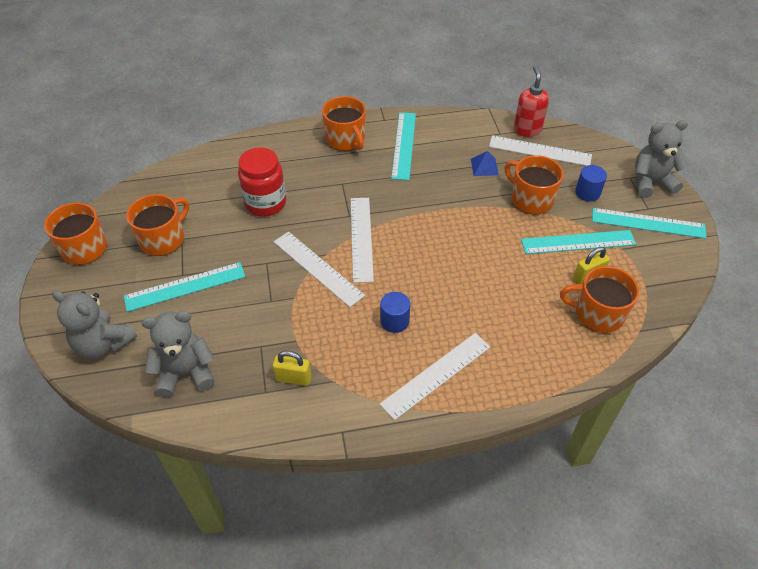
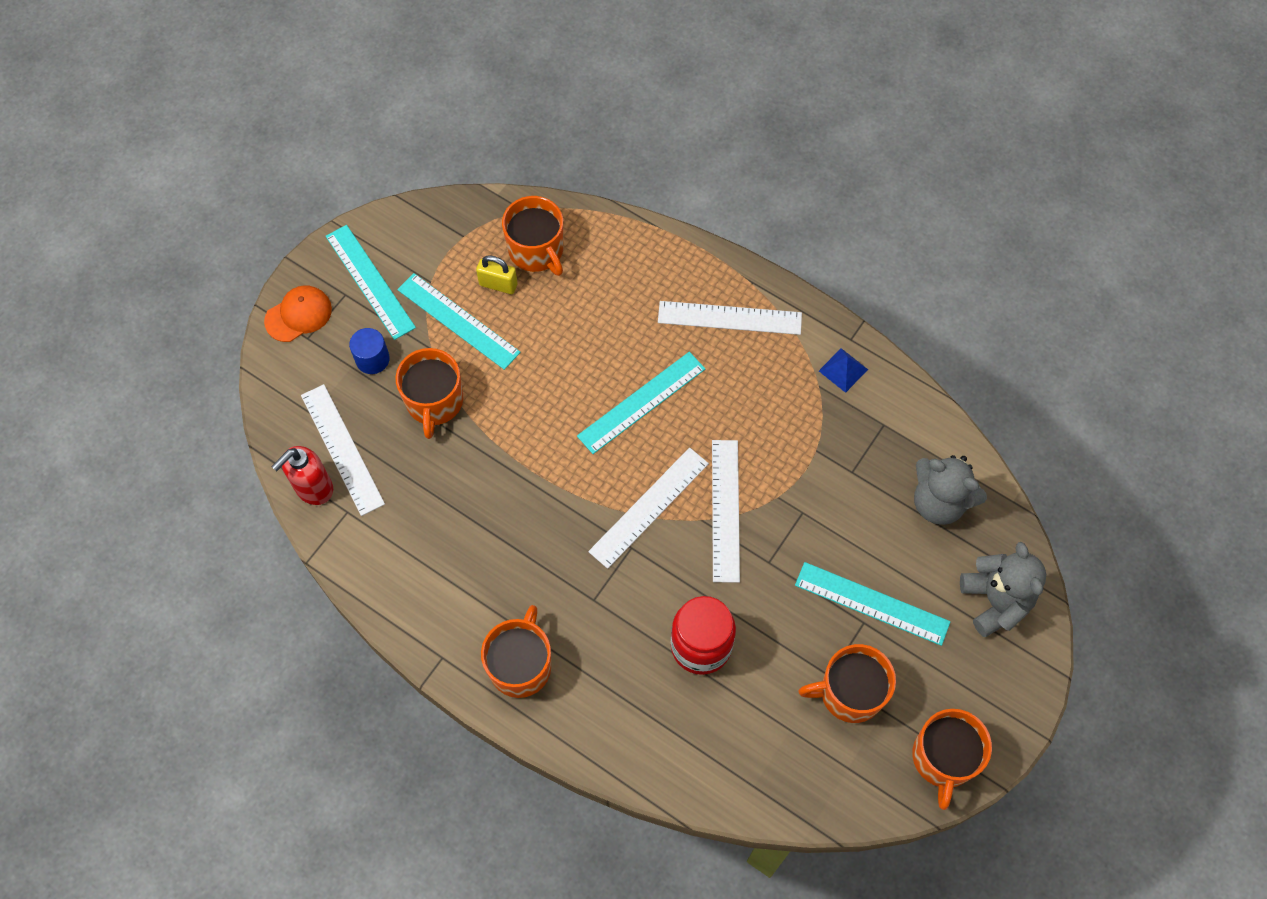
camera: 135 degrees left, 15 degrees up
(293, 378) = (849, 416): yellow padlock -> none
(394, 321) = (712, 393): blue cylinder -> none
(403, 145) = (468, 594): turquoise ruler -> turquoise ruler (642, 402)
(484, 167) = (424, 482): blue pyramid -> blue pyramid (843, 370)
(651, 182) = (298, 315): grey teddy bear -> orange cap

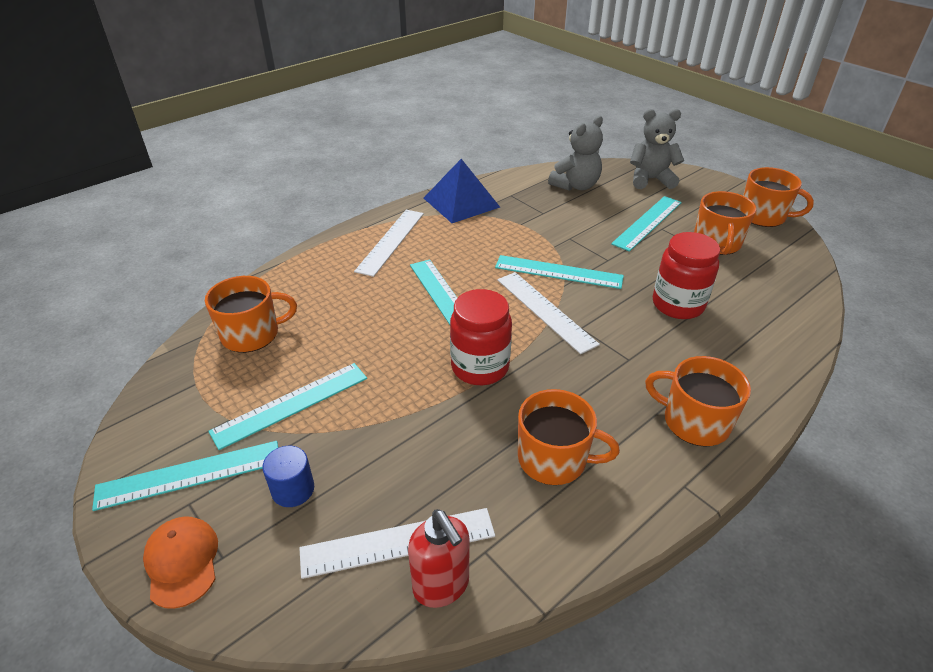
camera: 75 degrees left, 25 degrees down
(434, 402) = (376, 440): orange mug -> orange mug (554, 459)
(498, 284) = (270, 367): yellow padlock -> none
(544, 462) = (480, 367): none -> red jar
(725, 510) = (558, 272): white ruler -> turquoise ruler
(843, 370) = (461, 202): blue pyramid -> blue pyramid, size x2.12

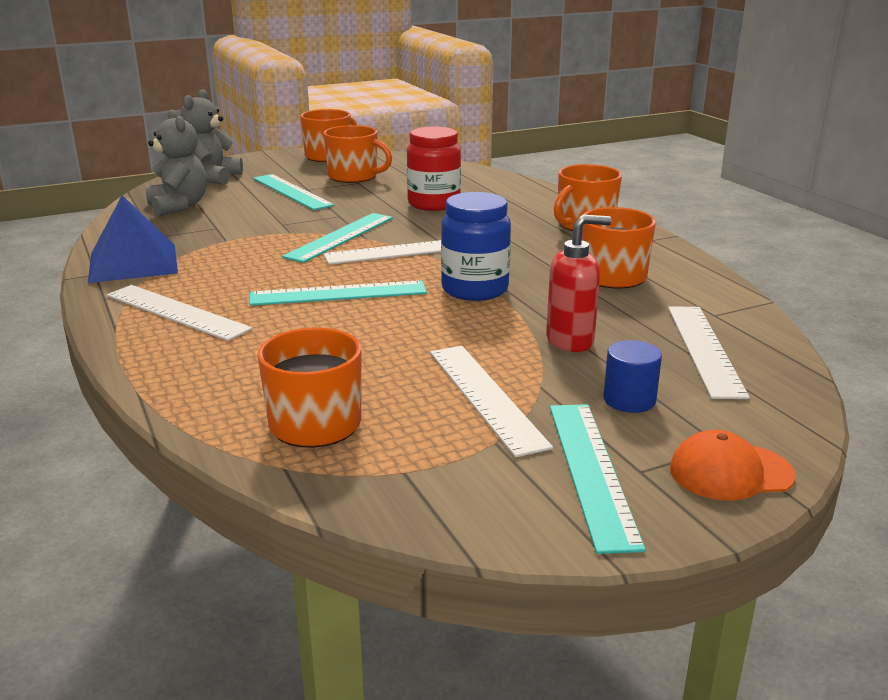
camera: 75 degrees left, 15 degrees down
(291, 404) = (485, 397): turquoise ruler -> white ruler
(441, 586) = (752, 335): red soap dispenser -> red soap dispenser (570, 341)
(480, 367) = (475, 289): red jar -> blue jar

